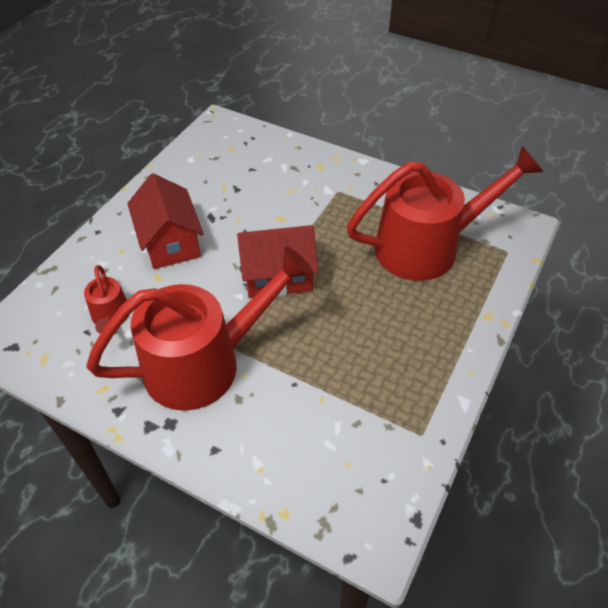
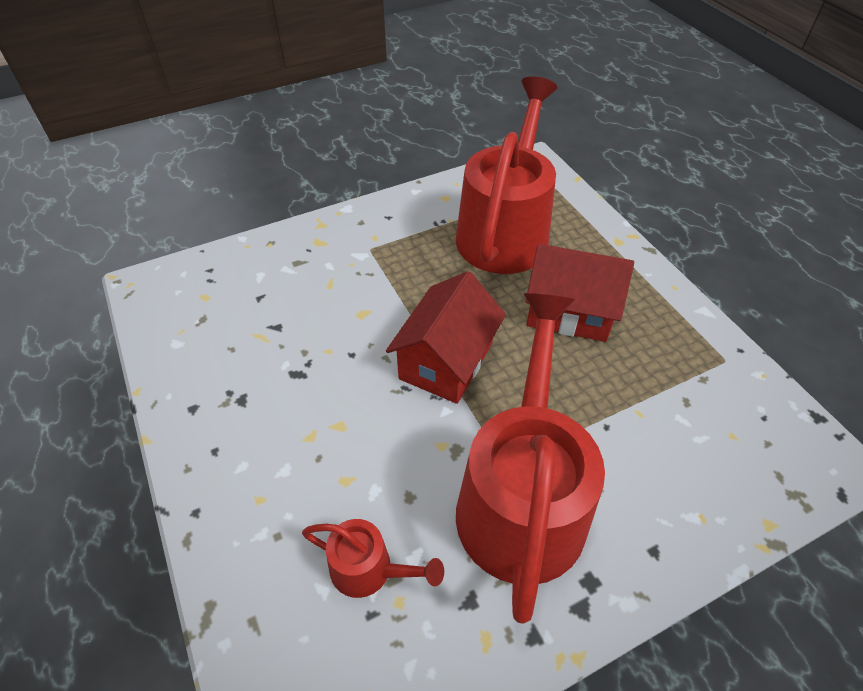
camera: 55 degrees left, 0 degrees up
(170, 242) = (298, 436): red house -> red house (569, 312)

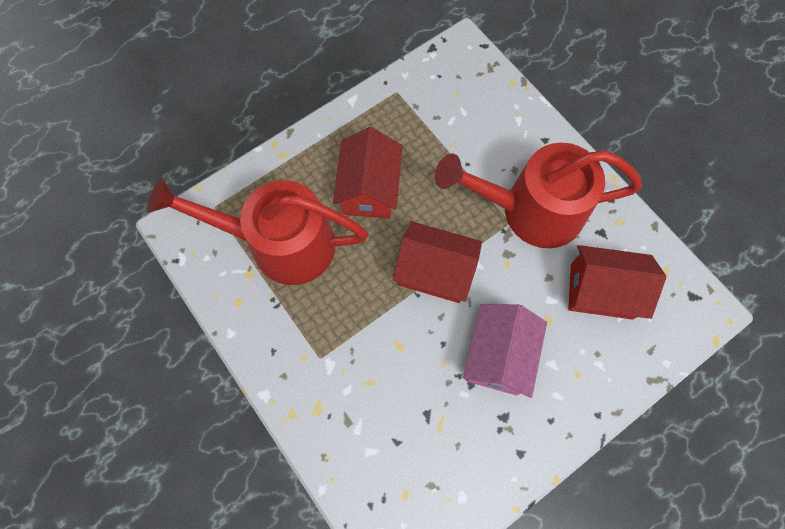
camera: 100 degrees left, 20 degrees up
(317, 409) = (498, 356): none -> pink house
(370, 570) = (601, 291): red watering can -> red house

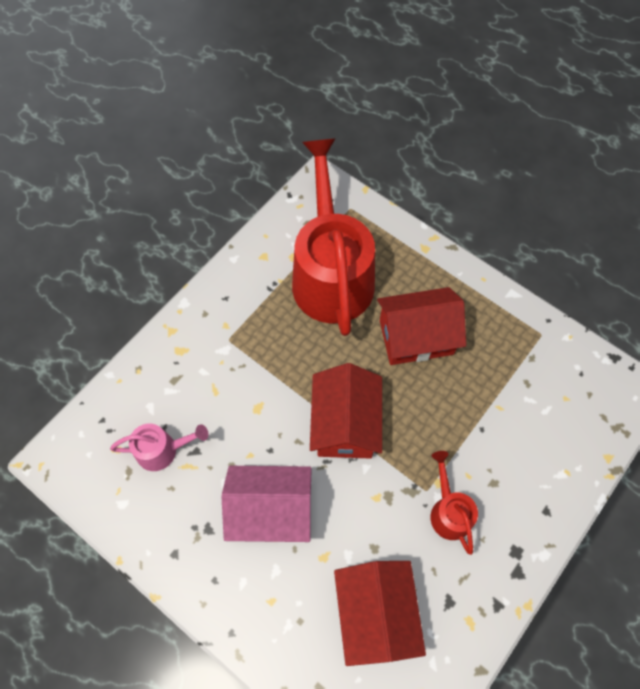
camera: 75 degrees right, 5 degrees down
(418, 446) = (163, 450): none -> pink watering can
(530, 210) = (448, 510): red watering can -> red watering can, size x0.44

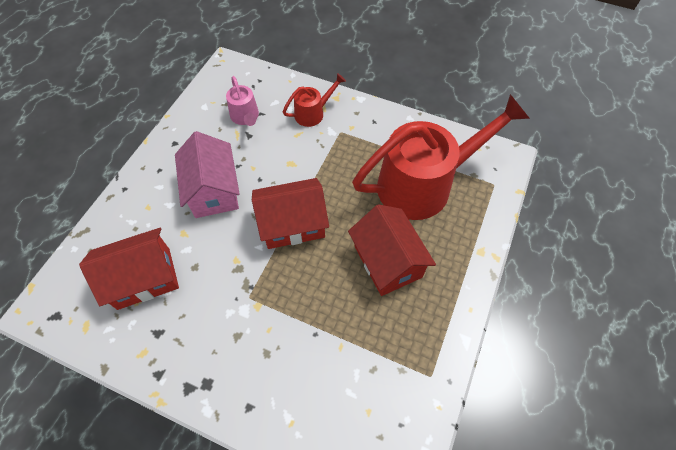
camera: 75 degrees right, 5 degrees down
(448, 510) = (234, 318): red watering can -> red watering can (313, 113)

